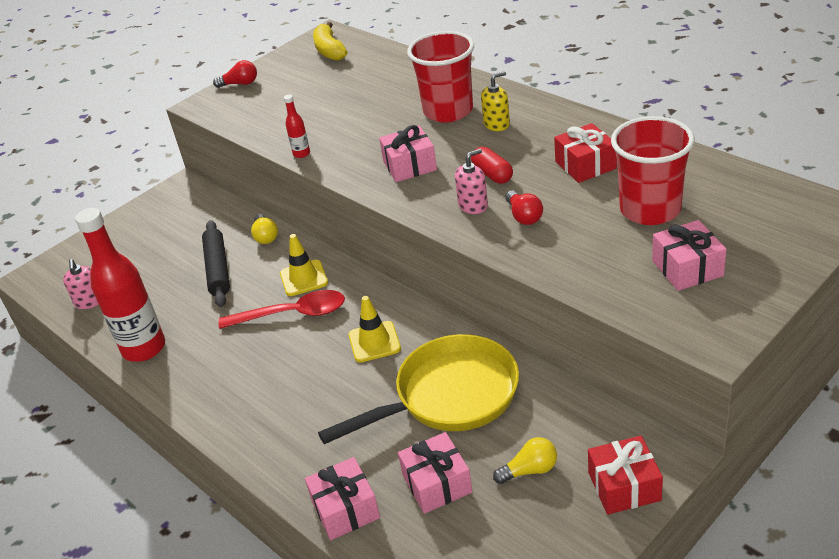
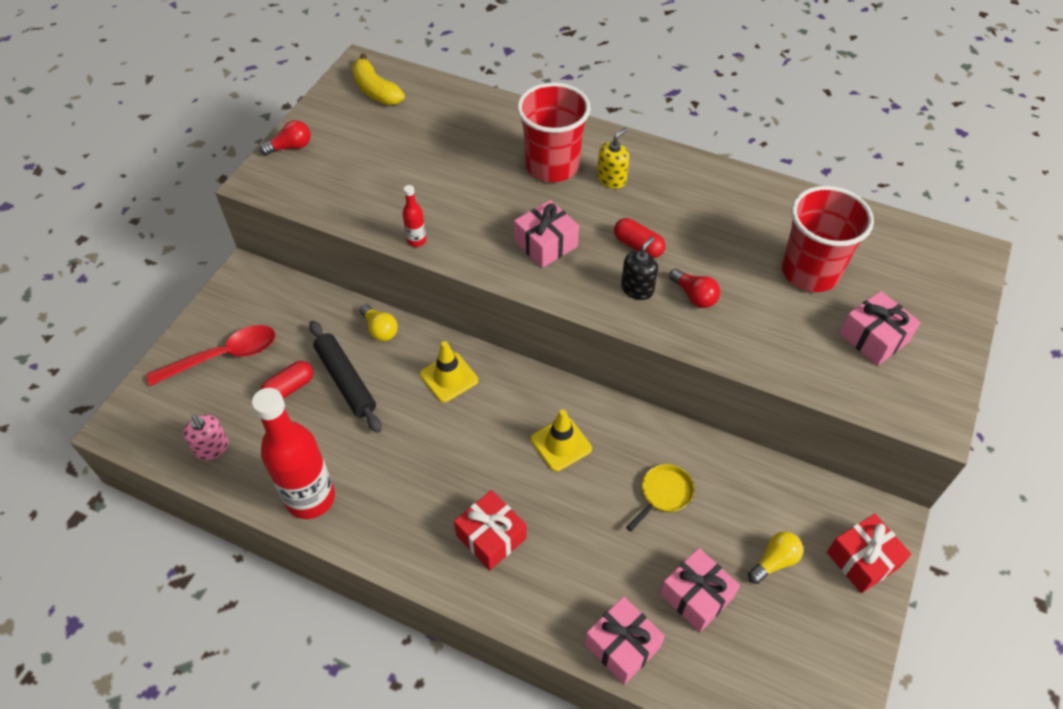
camera: 25 degrees left, 15 degrees up
(171, 269) = (289, 388): none -> red capsule
(292, 314) = (458, 425): red spoon -> red spoon (223, 356)
(449, 396) = (664, 494): yellow pan -> yellow pan, size x0.43
(473, 205) = (637, 289): pink soap dispenser -> black soap dispenser
(585, 165) = (724, 223): red gift -> red gift (491, 537)

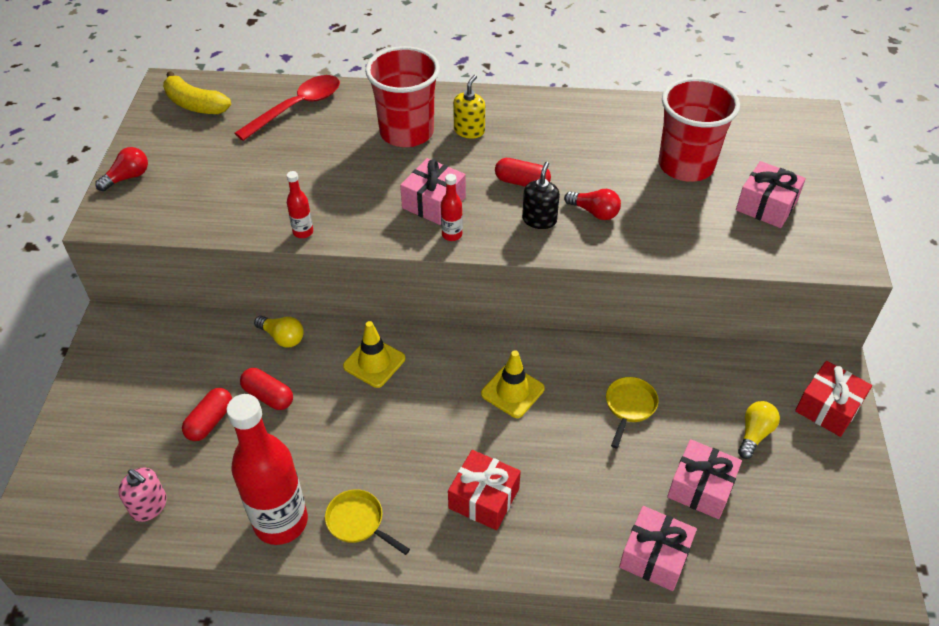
camera: 20 degrees left, 5 degrees down
(223, 356) = (122, 411): red spoon -> red spoon (297, 108)
(346, 380) = (268, 396): black rolling pin -> red capsule
(374, 521) = (358, 522): none -> yellow pan
(548, 281) = (452, 235): none -> red bottle

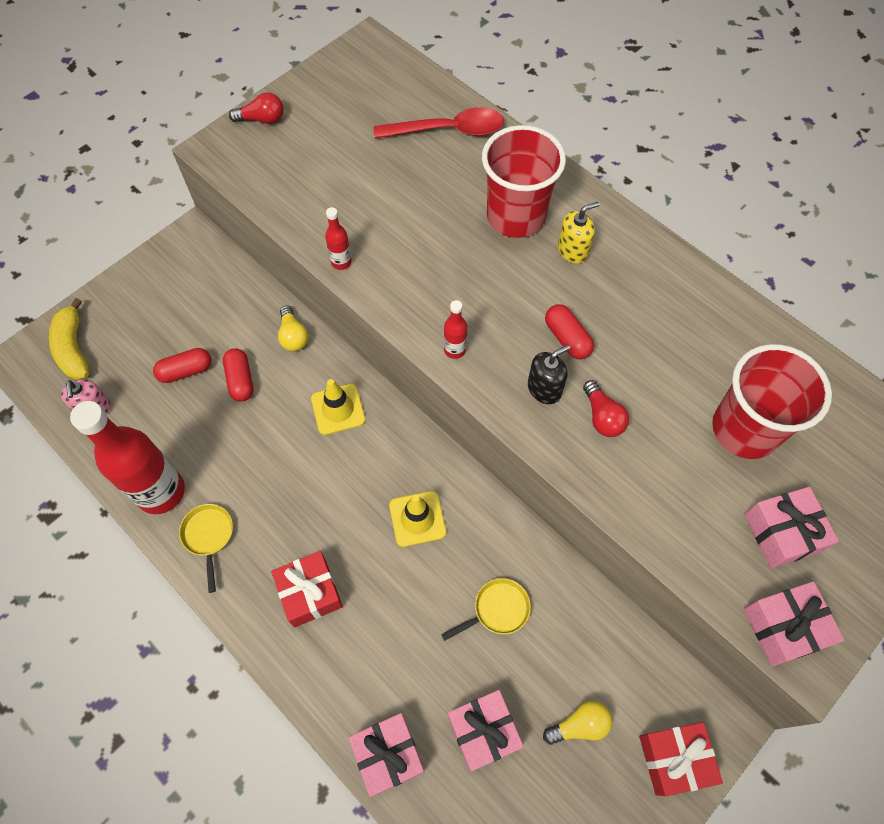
camera: 40 degrees right, 15 degrees up
(195, 105) = (371, 77): yellow banana -> yellow banana (74, 348)
(434, 203) = (470, 306): pink gift -> pink gift (784, 627)

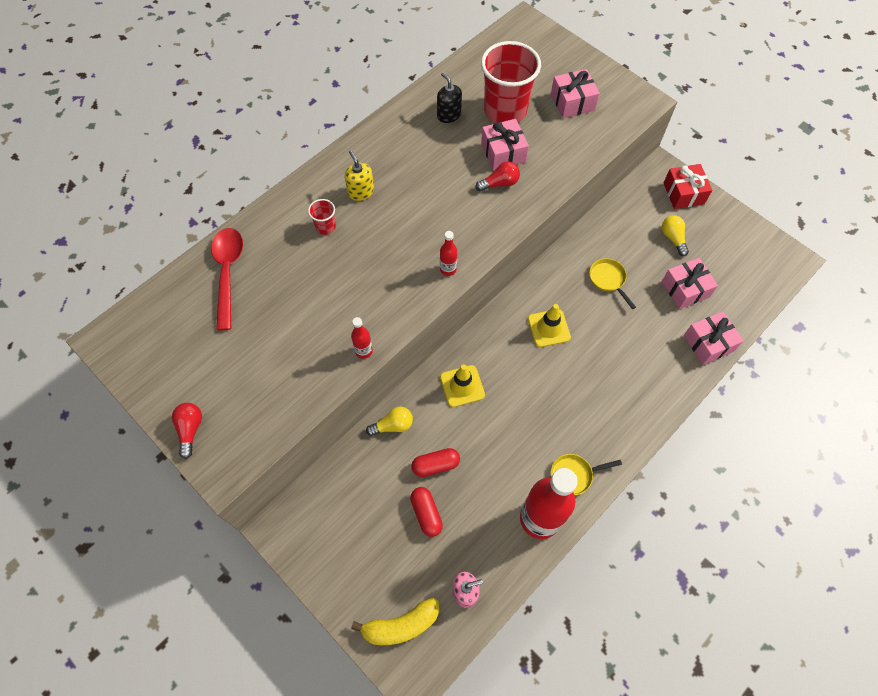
camera: 90 degrees left, 0 degrees up
(310, 593) = (610, 397): red gift -> none
(516, 216) = (325, 227): red cup -> red cup, size x0.43
(544, 388) = (479, 215): black soap dispenser -> black soap dispenser (448, 115)
(567, 338) = (438, 199): red capsule -> none
(784, 627) = (629, 109): pink gift -> pink gift (503, 152)

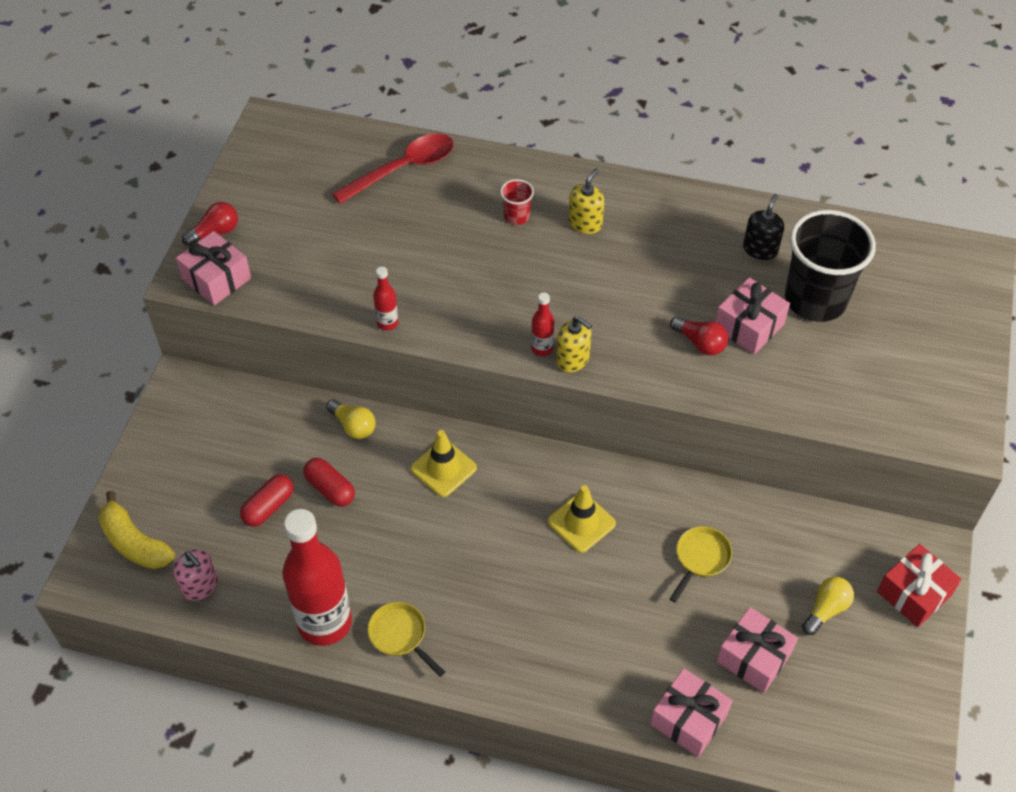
camera: 60 degrees right, 10 degrees down
(468, 257) = (573, 359): none -> yellow soap dispenser
(505, 111) = (815, 300): red cup -> black cup
(572, 102) = (891, 362): pink gift -> pink gift (216, 279)

